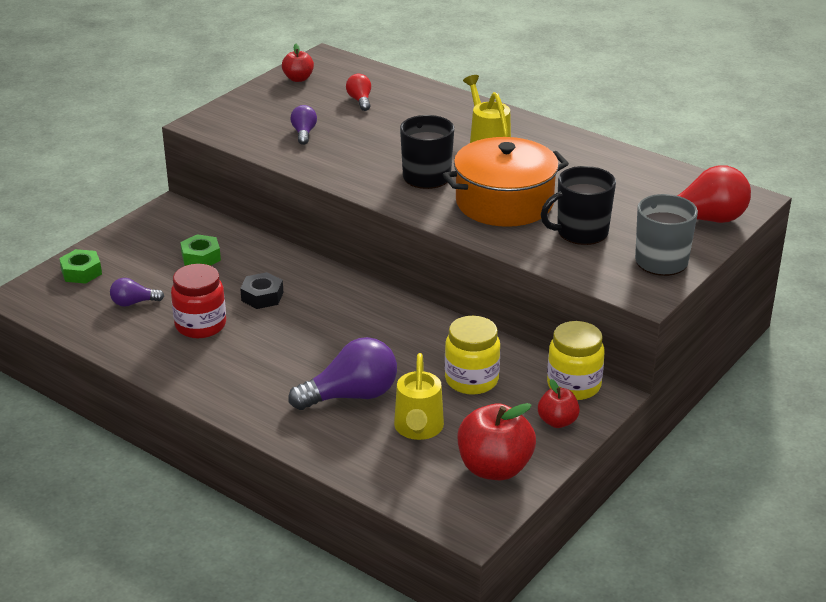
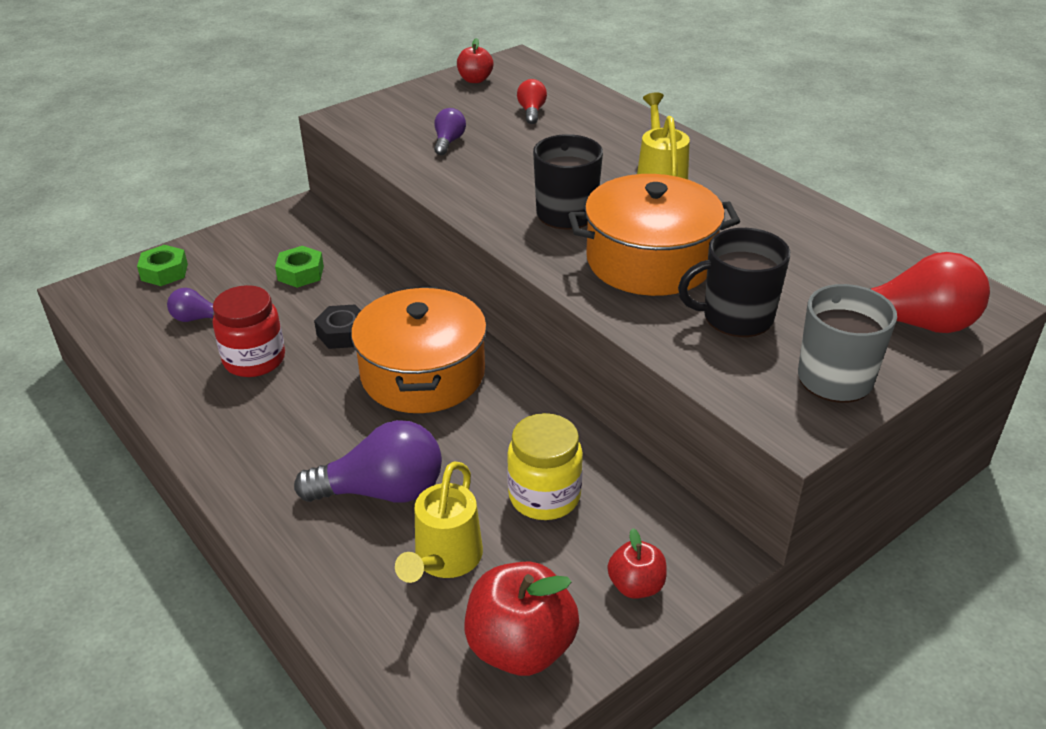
camera: 15 degrees right, 5 degrees up
(342, 315) = (423, 374): none -> orange pot
(573, 385) = (678, 531): yellow jar -> none

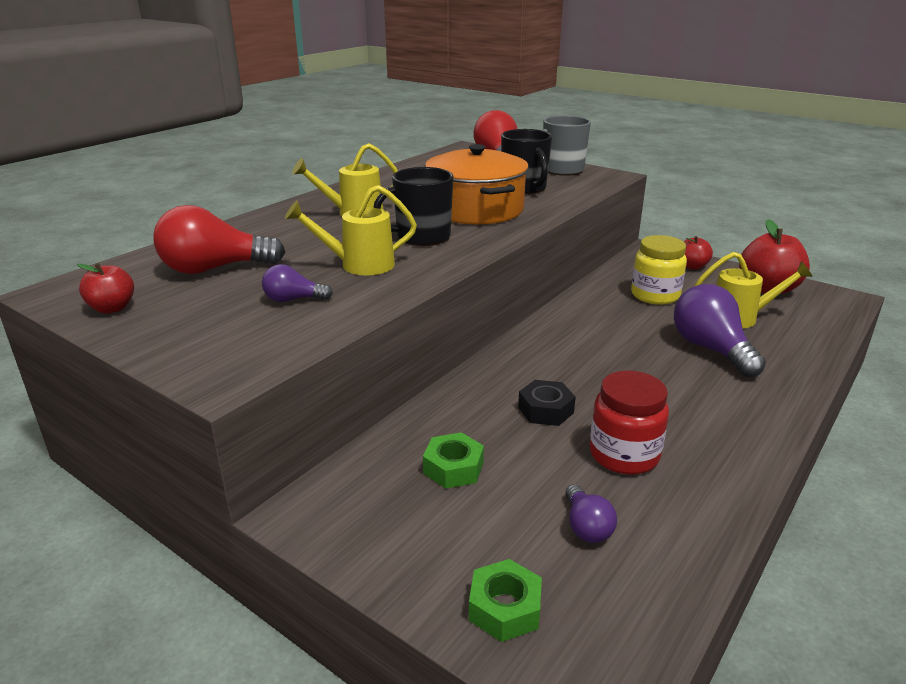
camera: 105 degrees left, 10 degrees down
(423, 374) = (572, 357): orange pot -> none
(506, 173) = (359, 265): none -> yellow watering can
(531, 112) = (215, 269): red light bulb -> red light bulb, size x1.94

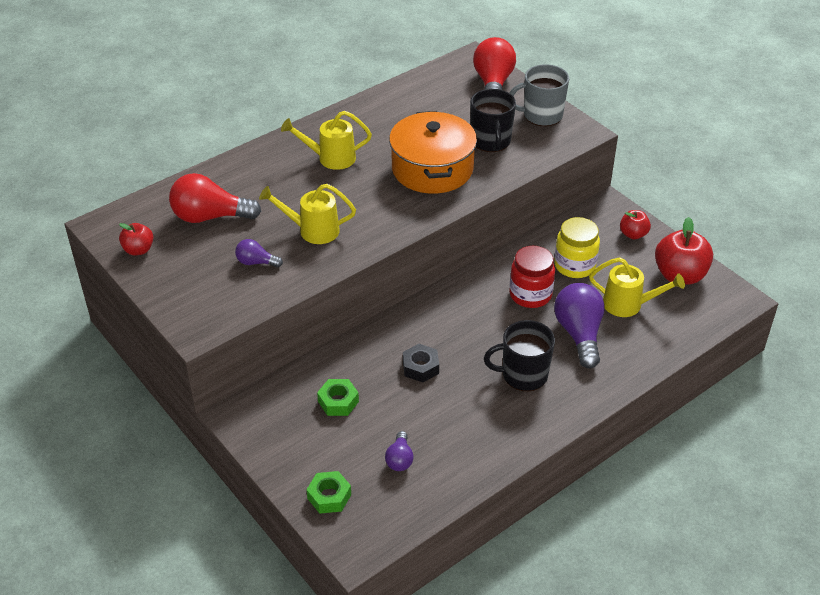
camera: 15 degrees right, 15 degrees up
(422, 237) = (372, 202): black mug -> black mug (523, 375)
(624, 455) = (453, 414): red jar -> red jar (530, 295)

